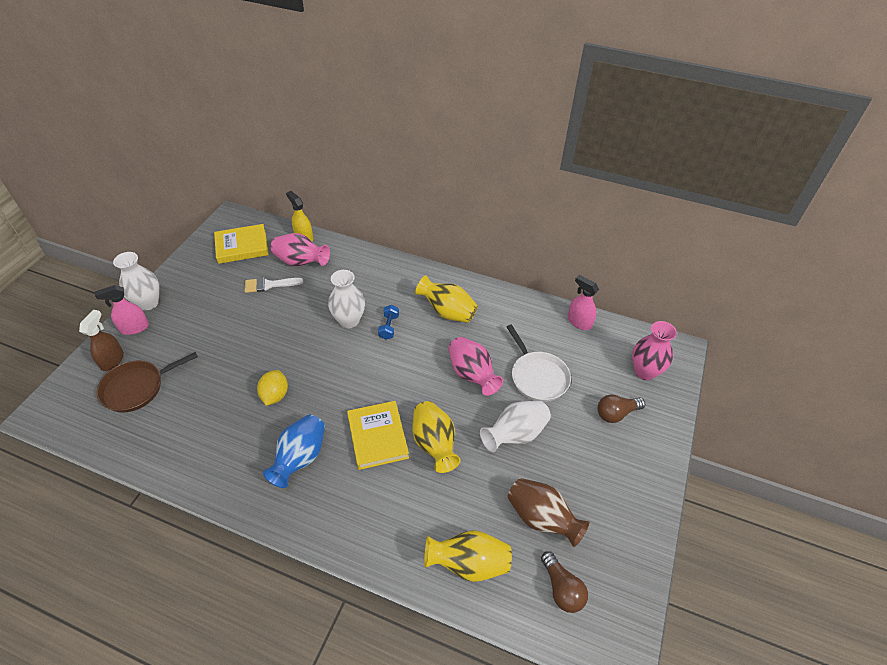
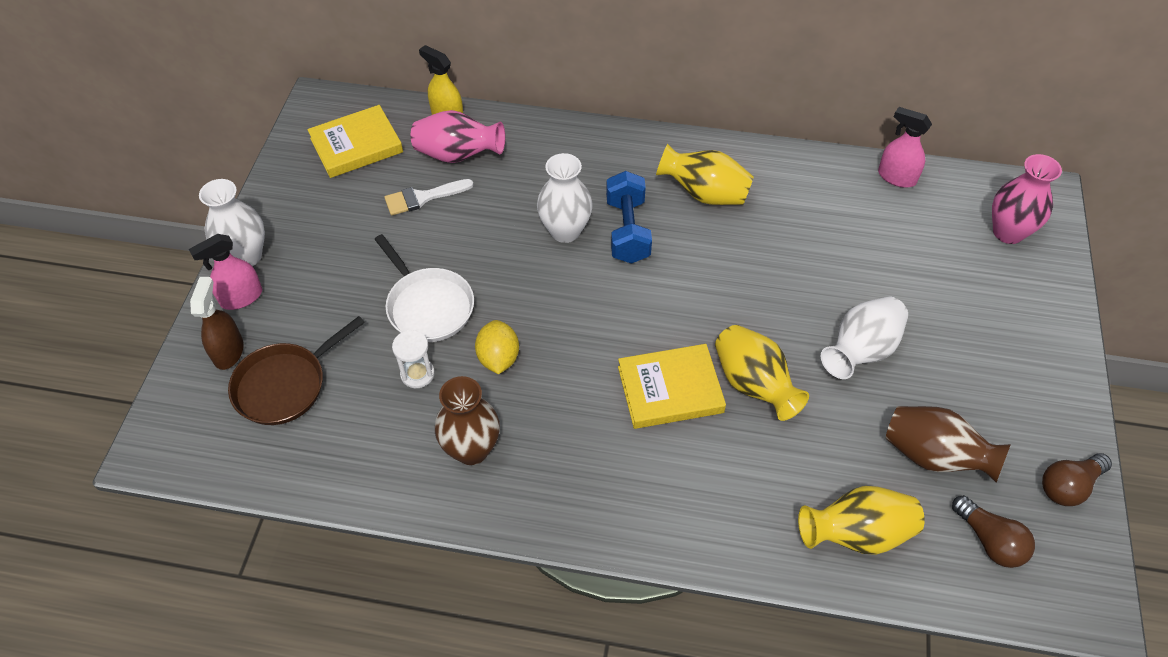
camera: 10 degrees left, 5 degrees up
(220, 396) = (417, 374): none -> white hourglass
(234, 452) = (471, 449): none -> brown vase
(300, 458) = (571, 439): blue vase -> none
(377, 437) = (670, 389): yellow book -> yellow book turned 75 degrees counterclockwise
(389, 327) = (627, 231): blue dumbbell -> blue dumbbell, size x1.72
(472, 375) = (772, 278): pink vase -> none
(538, 377) = (864, 265): white pan -> white pan (428, 306)
(616, 413) = (987, 297): brown light bulb -> brown light bulb (1068, 486)

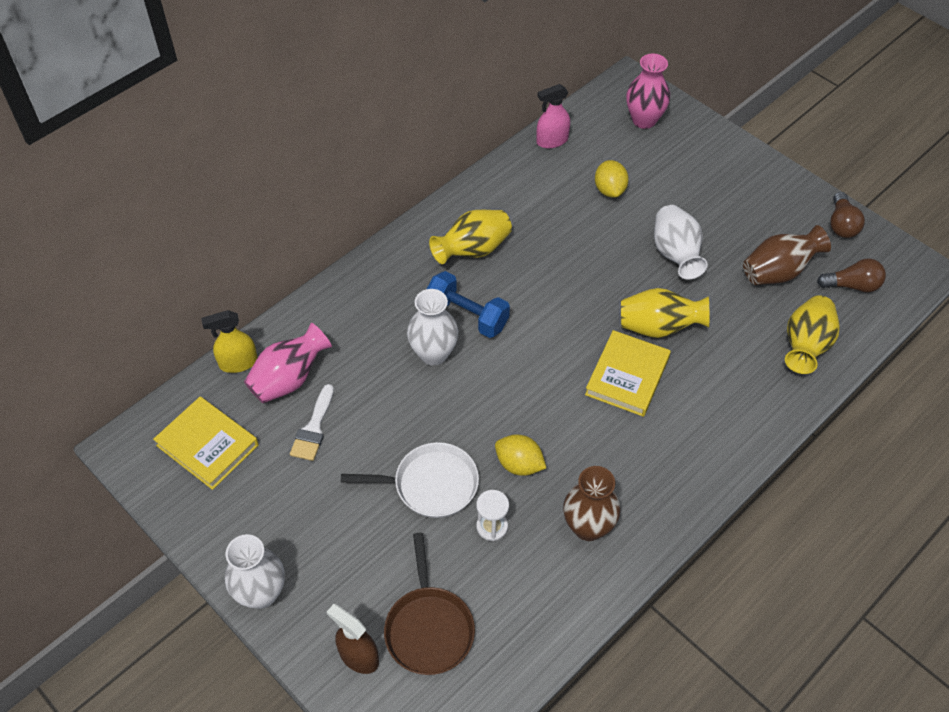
camera: 55 degrees left, 0 degrees up
(241, 297) = (306, 619): pink spray bottle -> none
(356, 145) = (207, 445): yellow book -> yellow book turned 60 degrees counterclockwise
(885, 253) = (609, 190): none -> yellow lemon

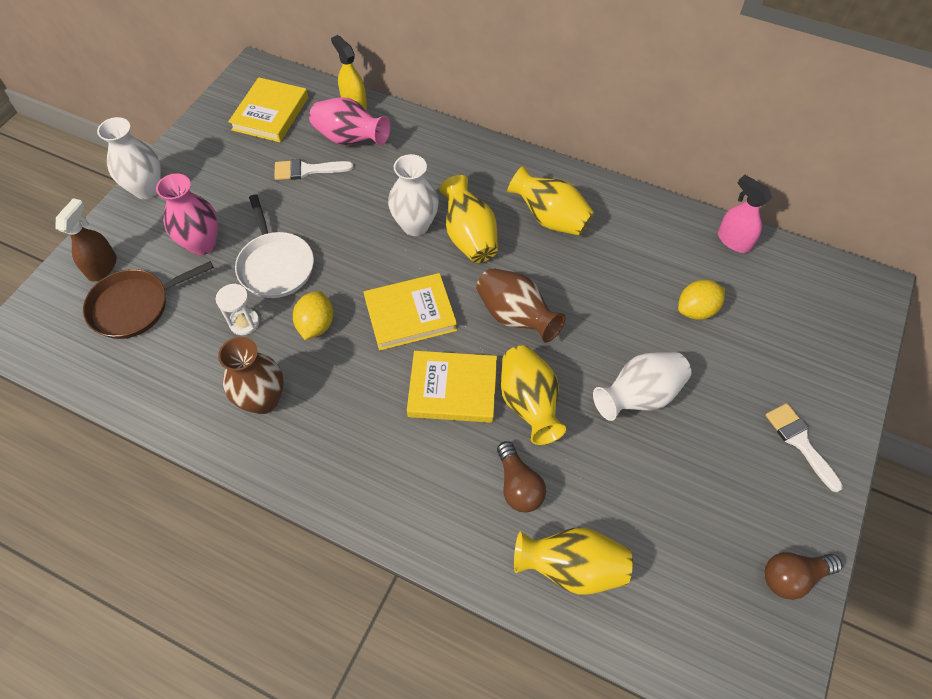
camera: 70 degrees right, 5 degrees up
(467, 316) = (469, 237): blue dumbbell -> yellow vase
(537, 386) = (410, 314): none -> yellow book
(644, 120) = (823, 316): pink vase -> pink vase (202, 244)
(743, 178) = (799, 442): none -> white brush
(778, 272) = (671, 513): brown vase -> brown vase (515, 316)
(852, 285) = (695, 608): brown light bulb -> brown light bulb (518, 485)

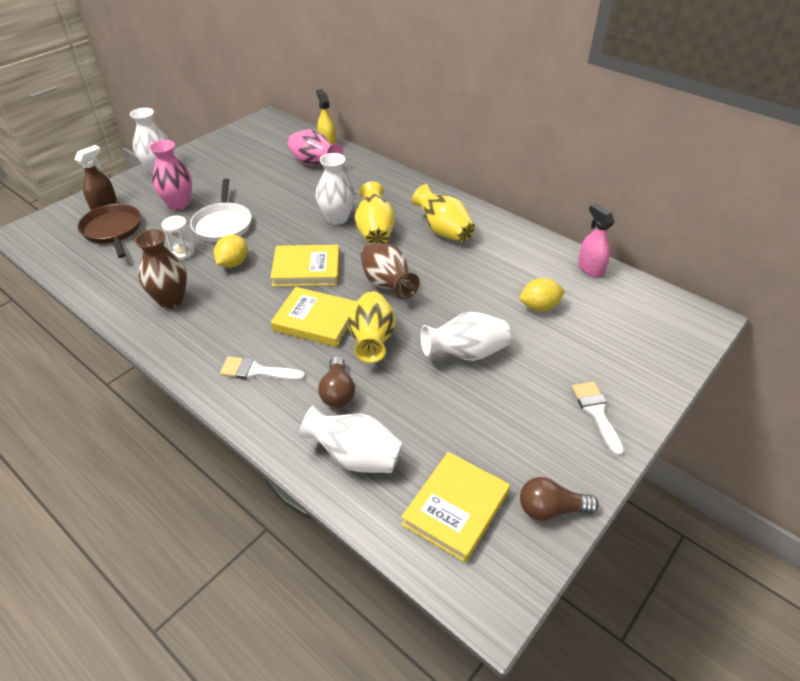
camera: 15 degrees right, 15 degrees down
(135, 306) = (113, 230): brown pan -> brown pan turned 75 degrees clockwise
(270, 113) = (265, 142): yellow book -> yellow book (455, 508)
(307, 170) = (274, 176): white brush -> white brush (256, 371)
(571, 567) = (355, 457): yellow vase -> white vase

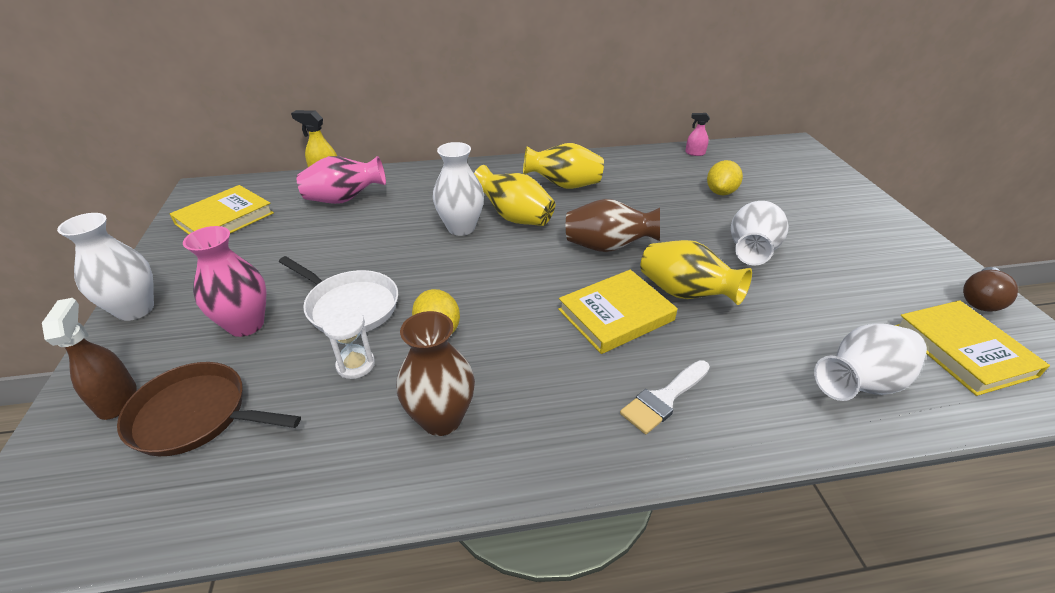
camera: 50 degrees left, 5 degrees down
(306, 269) = (520, 283): yellow book -> yellow book (225, 219)
(337, 392) = (748, 351): brown light bulb -> none
(590, 268) = (695, 153): pink spray bottle -> pink spray bottle, size x0.64
(596, 412) = (872, 228): white brush -> none

